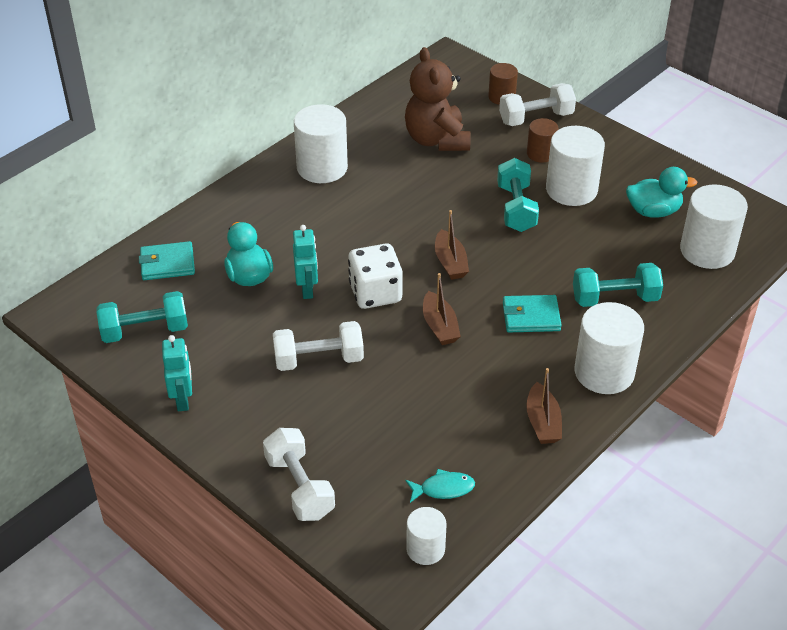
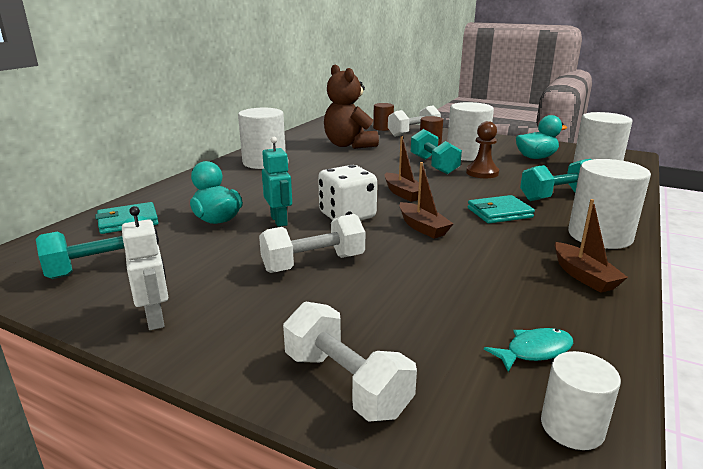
camera: 15 degrees left, 20 degrees down
(183, 399) = (155, 318): turquoise robot -> white robot
(563, 235) = (482, 173): none -> brown pawn

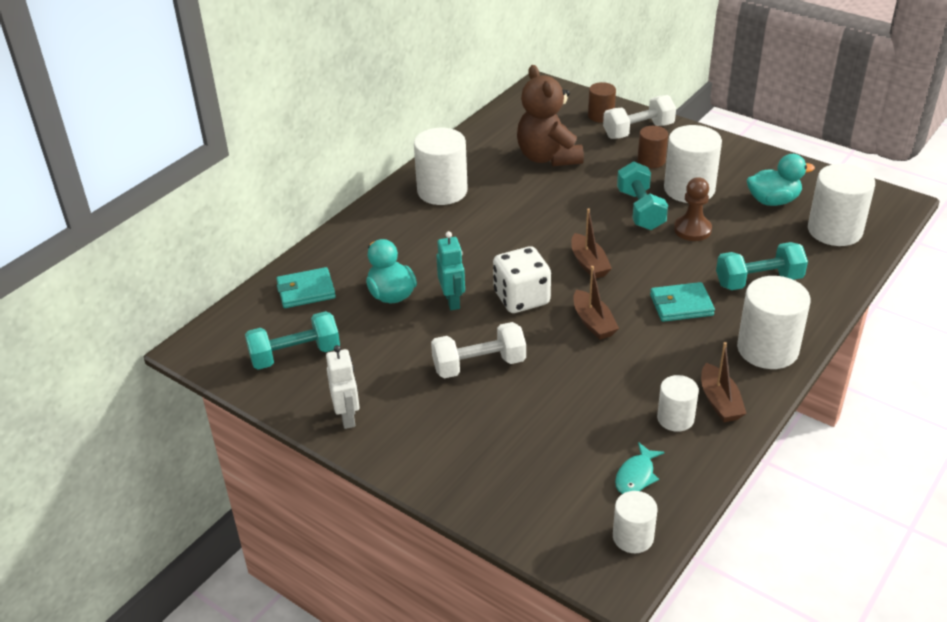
camera: 10 degrees right, 15 degrees up
(346, 384) = (487, 490): white dumbbell -> none
(534, 351) = (636, 476): turquoise fish -> turquoise fish turned 135 degrees clockwise
(546, 293) = (675, 418): none -> white cylinder

